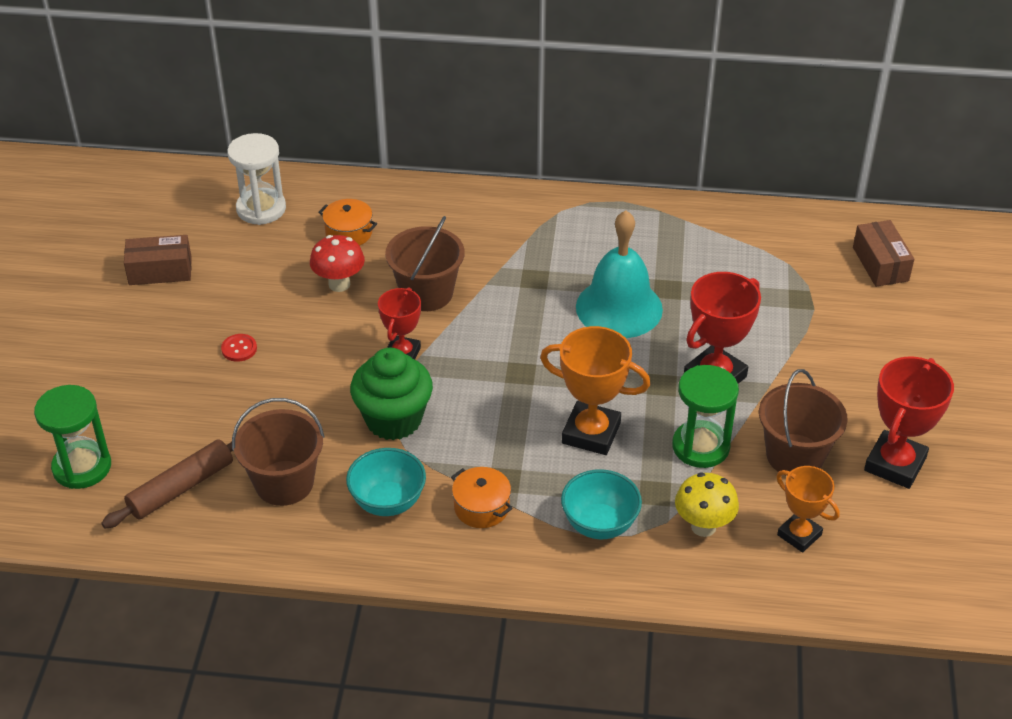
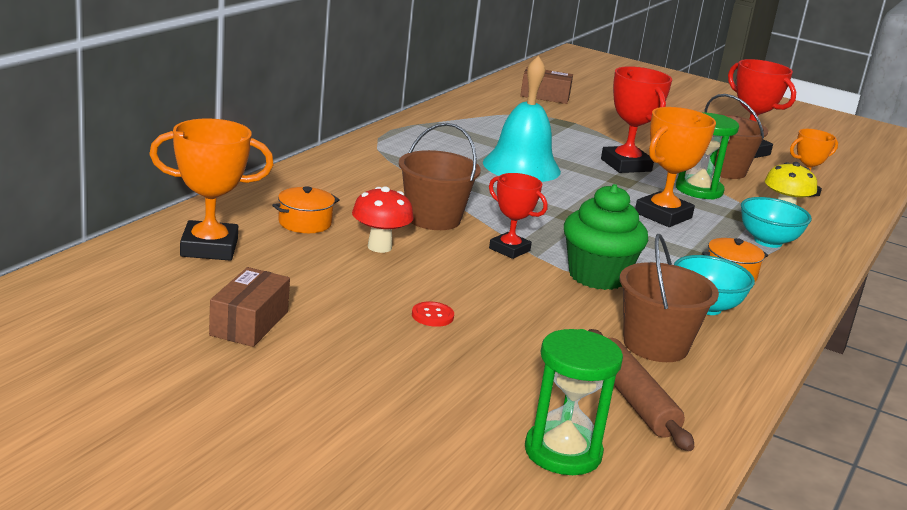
camera: 70 degrees left, 20 degrees down
(261, 209) = (209, 248): white hourglass -> orange trophy

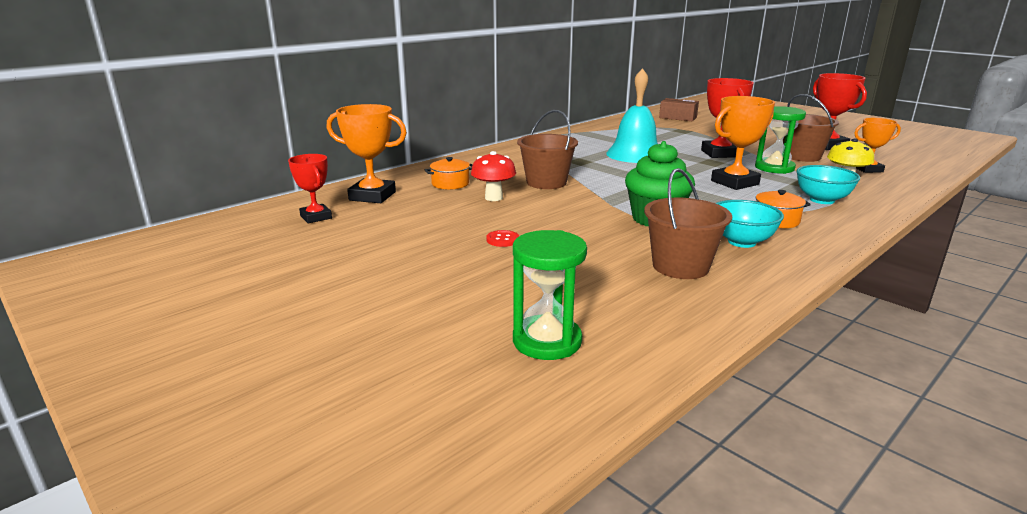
camera: 20 degrees right, 0 degrees up
(249, 323) = (361, 239): brown box -> none
(509, 249) = (593, 201): red trophy -> red trophy (316, 217)
(633, 399) = (637, 305): brown rolling pin -> none

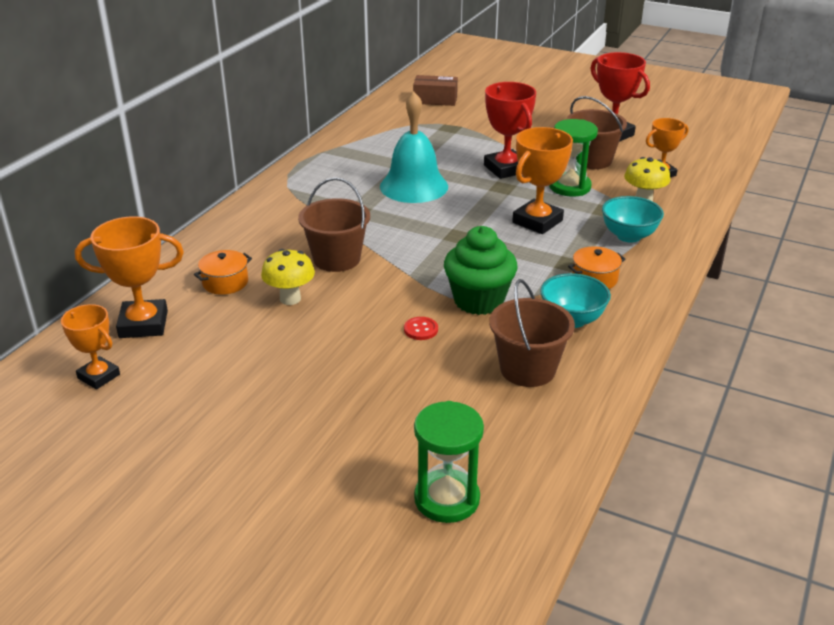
camera: 20 degrees left, 10 degrees up
(316, 217) = (99, 376): red trophy -> orange trophy
(493, 198) = (290, 299): red mushroom -> yellow mushroom
(502, 240) = (336, 368): red button -> red button (421, 329)

